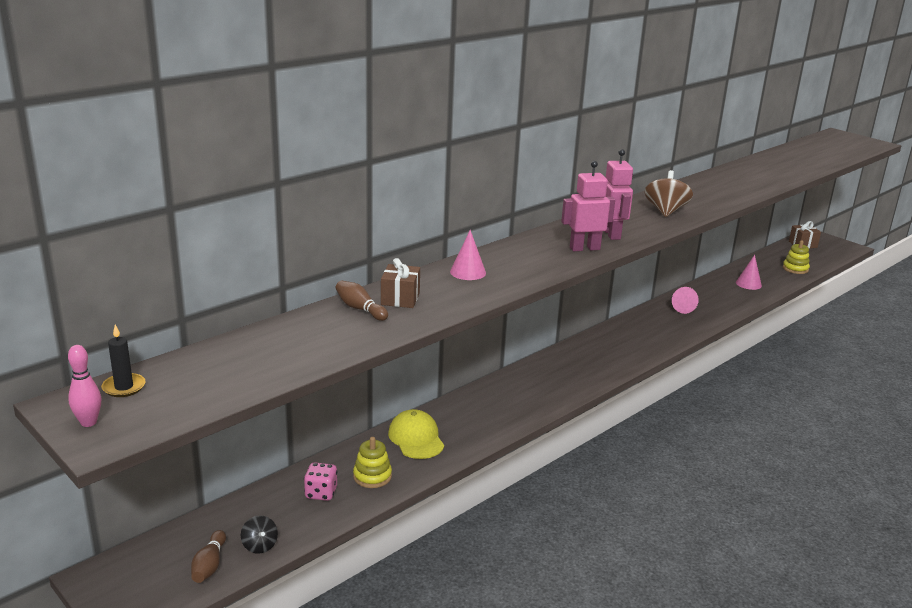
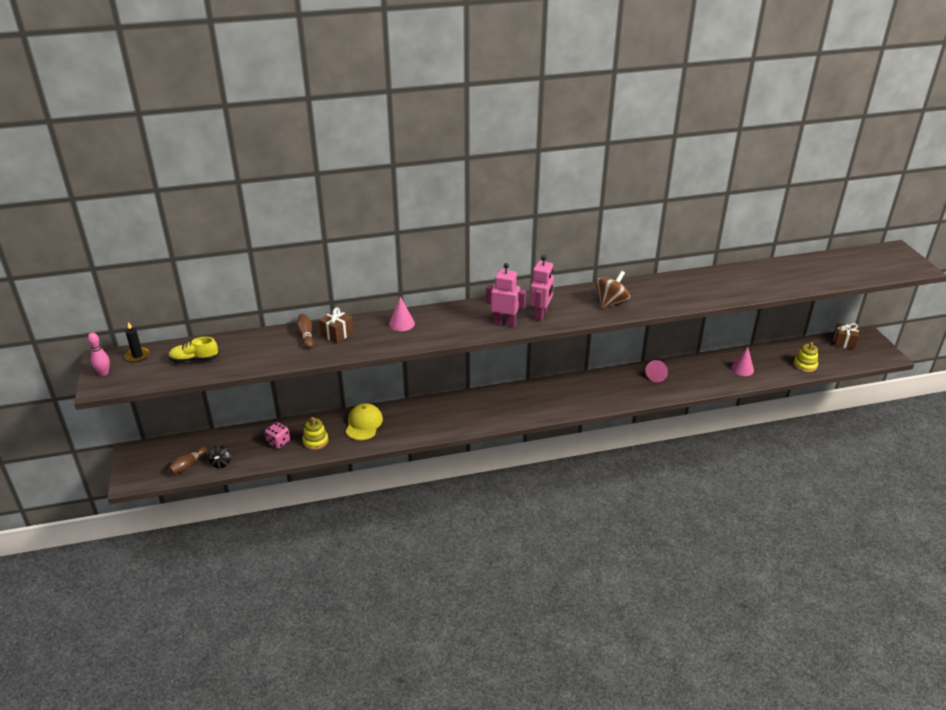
camera: 30 degrees right, 10 degrees up
(226, 370) = (194, 359): none -> yellow shoe

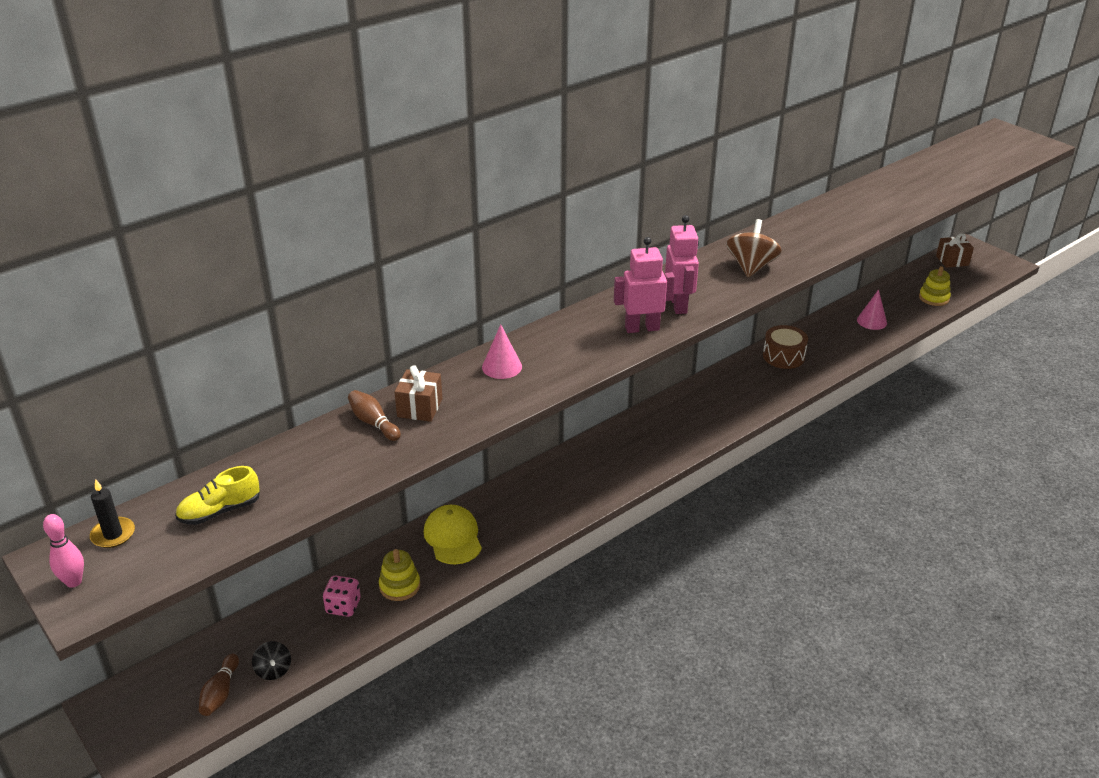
camera: 25 degrees left, 0 degrees up
(657, 375) = (783, 356): pink cone -> brown drum

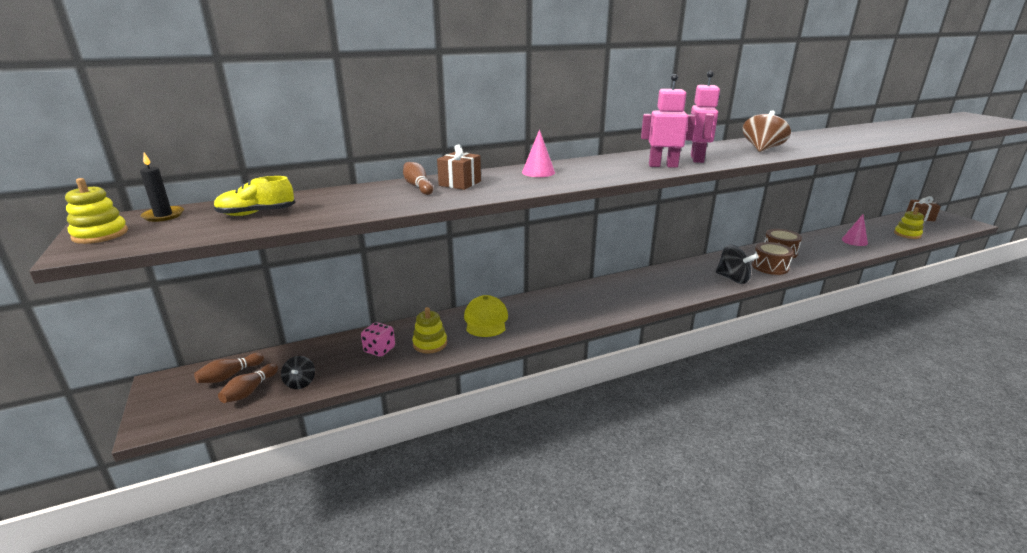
camera: 15 degrees right, 10 degrees down
(74, 582) = (100, 234): pink bowling pin -> yellow stacking toy
(182, 678) = (230, 375): none -> brown bowling pin
(731, 415) = (733, 279): none -> black spinning top
(773, 386) = (770, 267): none -> brown drum

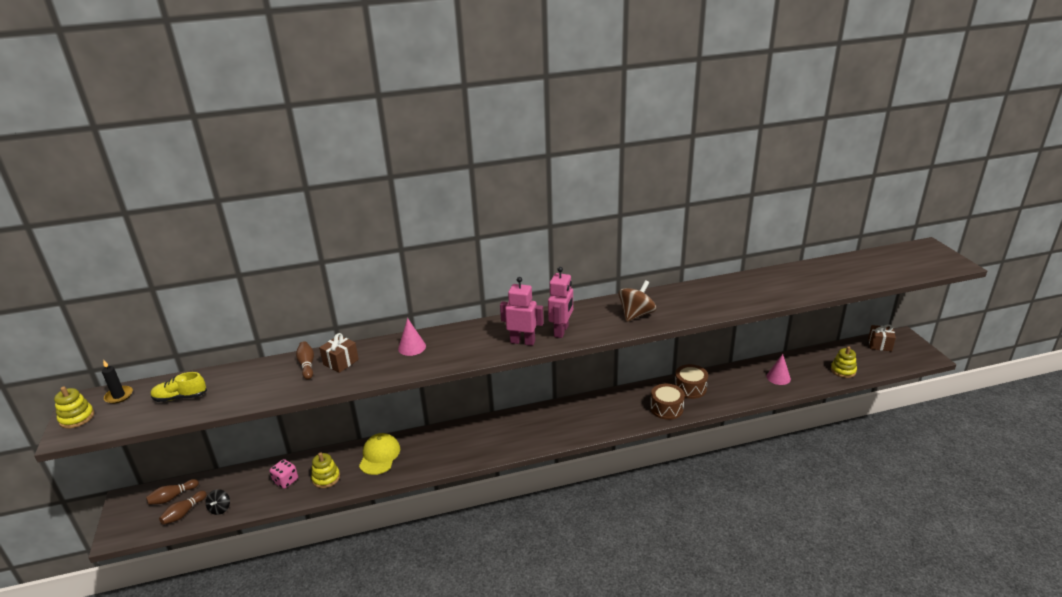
camera: 10 degrees right, 5 degrees up
(733, 279) = (620, 422): black spinning top -> none

